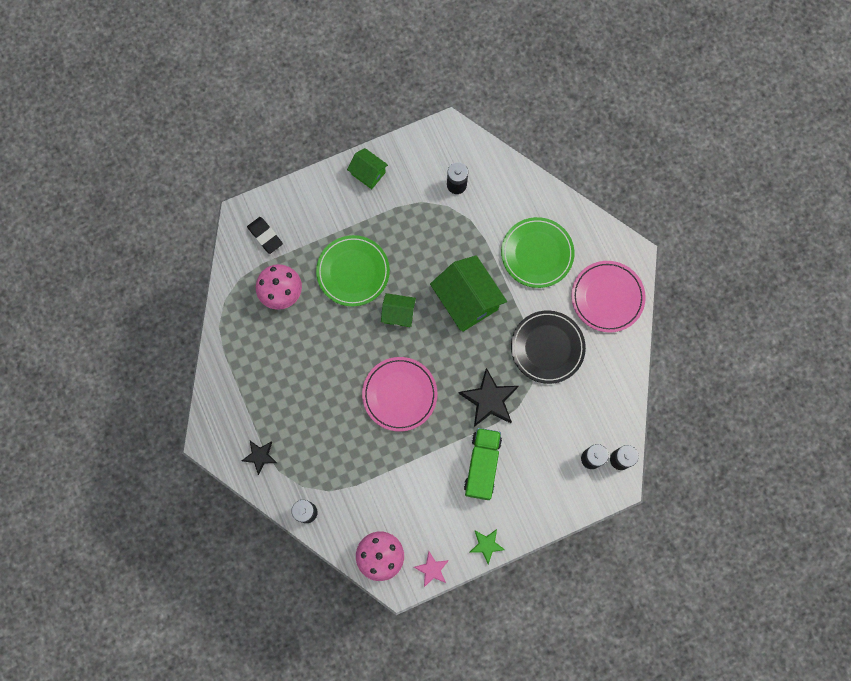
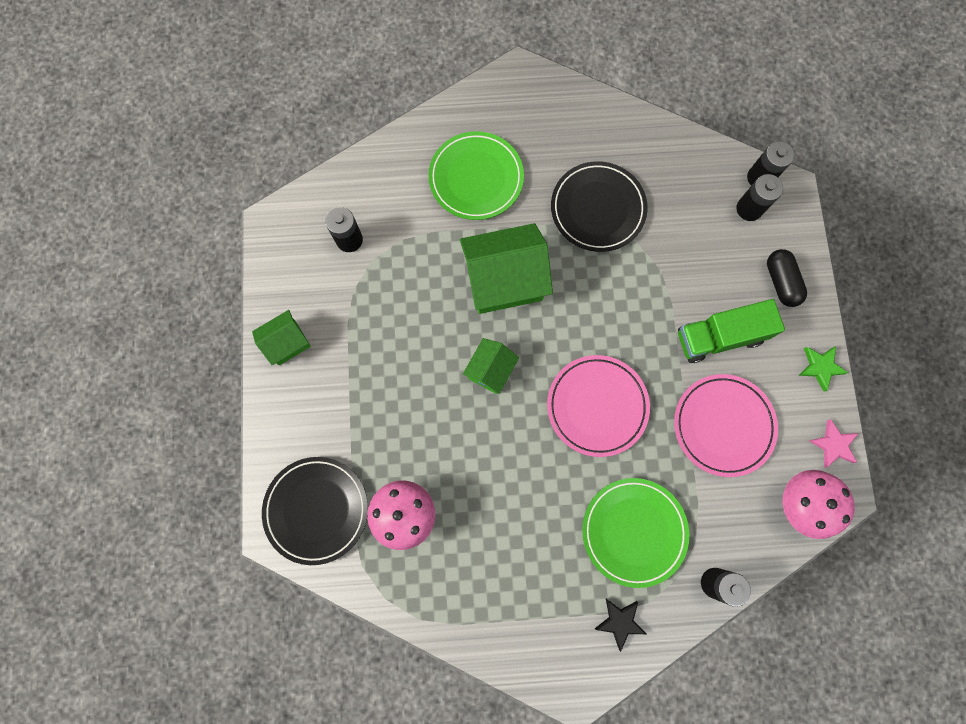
camera: 70 degrees left, 0 degrees up
(265, 236) = (316, 510): black eraser -> black plate
(353, 272) = (412, 409): green plate -> green plate (634, 531)
(482, 465) = (719, 337): green truck -> green truck turned 45 degrees counterclockwise
(489, 400) = (640, 299): black star -> none
(541, 498) = (781, 282): none -> black capsule
(607, 297) = (560, 120): pink plate -> pink plate (723, 425)

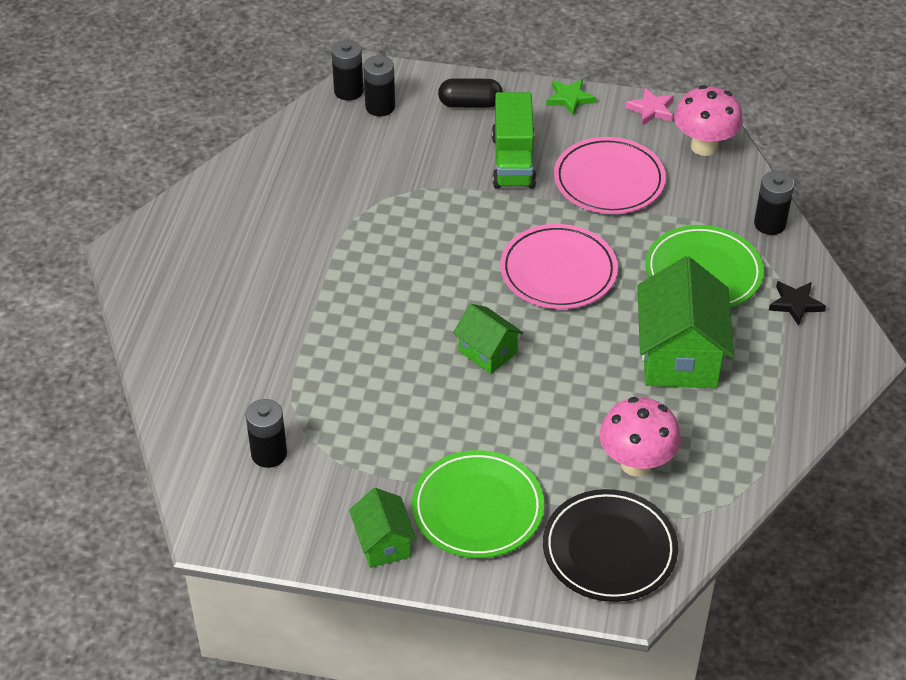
camera: 75 degrees left, 30 degrees down
(476, 178) = (242, 317): green plate -> green plate (477, 508)
(504, 280) = (382, 318): green house -> green house (679, 356)
(597, 209) = (328, 221): black plate -> none

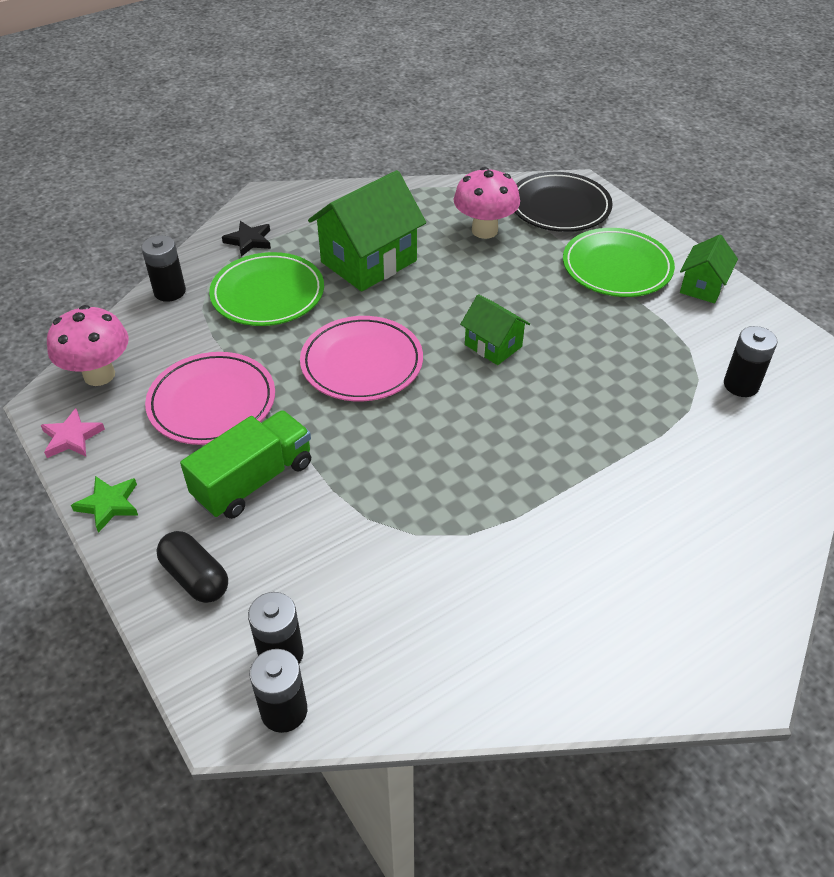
camera: 135 degrees left, 0 degrees up
(487, 352) = (493, 345): green house -> green house turned 45 degrees counterclockwise

